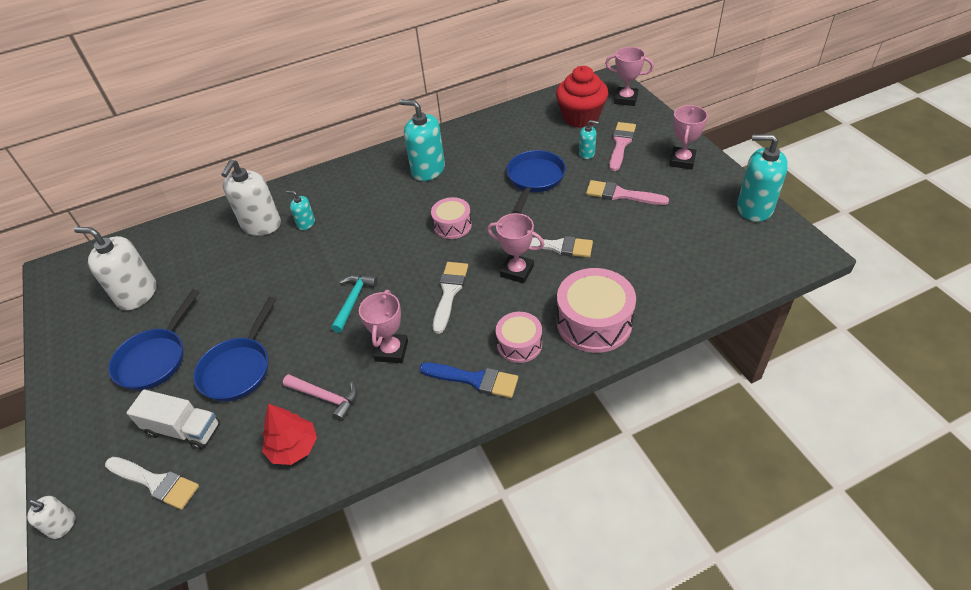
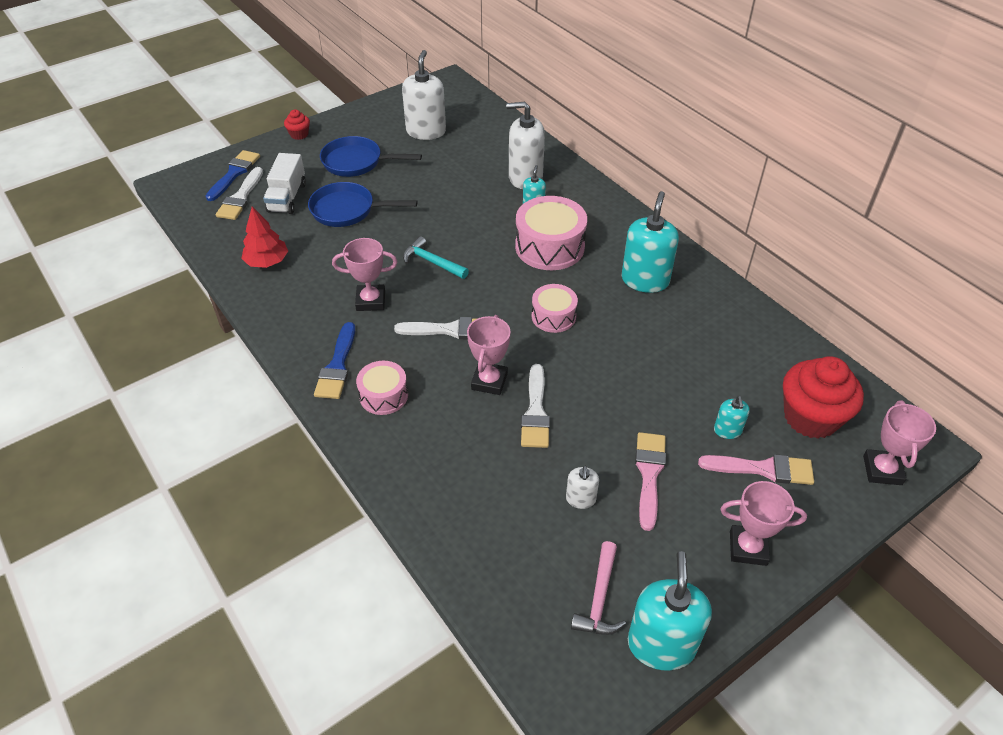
camera: 75 degrees right, 0 degrees up
(59, 419) = (299, 134): none -> red cupcake
(62, 525) = (211, 166): white soap dispenser -> white soap dispenser (580, 499)
(98, 493) = (234, 173): none -> blue brush
(326, 397) = (317, 269): pink hammer -> pink hammer (599, 598)
(353, 300) = (432, 262): turquoise hammer -> turquoise hammer turned 150 degrees counterclockwise
(534, 179) = (655, 380): blue pan -> none
(594, 322) = (418, 458): pink drum -> pink drum (549, 247)

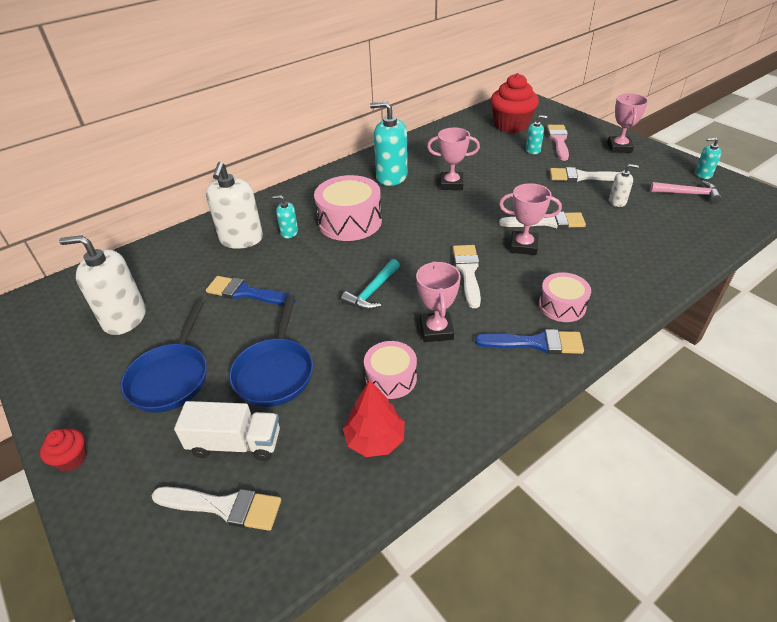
camera: 90 degrees left, 5 degrees down
(234, 173) = (154, 533): blue brush -> blue brush (246, 293)
(553, 316) = (439, 217): pink drum -> pink drum (391, 378)
(649, 474) = (582, 177): pink brush -> white brush
(661, 644) = (703, 174): turquoise soap dispenser -> turquoise soap dispenser, size x0.50
(882, 470) = (542, 109): pink trophy -> pink trophy (451, 184)

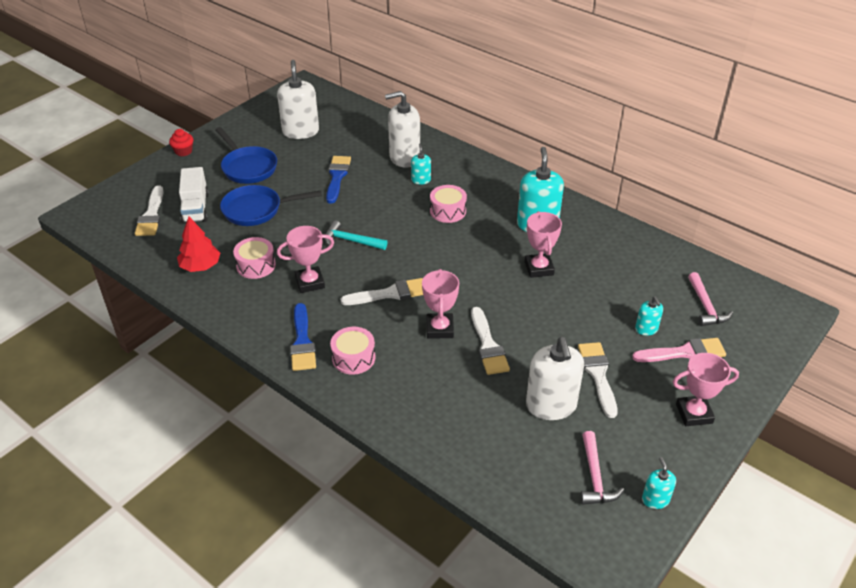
camera: 75 degrees right, 0 degrees up
(171, 377) = (248, 167): blue pan -> blue pan turned 120 degrees counterclockwise
(350, 221) = (448, 211): pink drum -> pink drum, size x0.59
(511, 125) = (706, 306): red cupcake -> pink hammer
(617, 201) = (551, 405): white soap dispenser -> white soap dispenser, size x2.00

